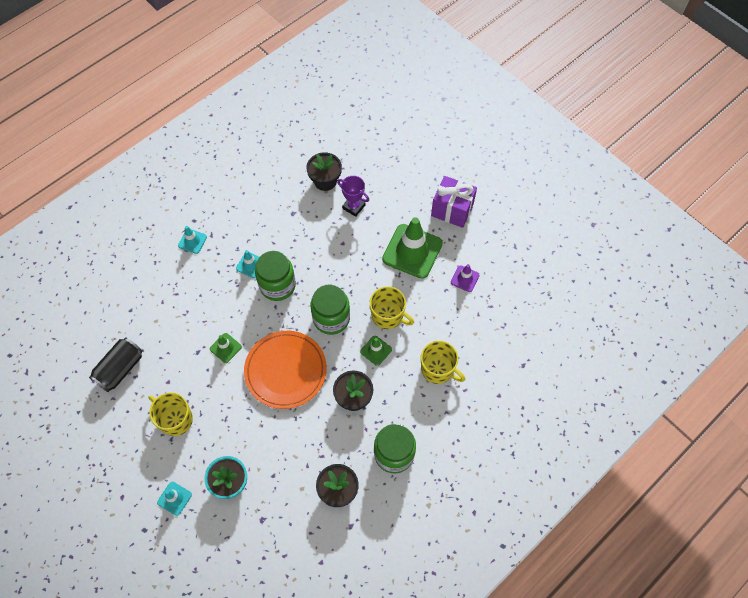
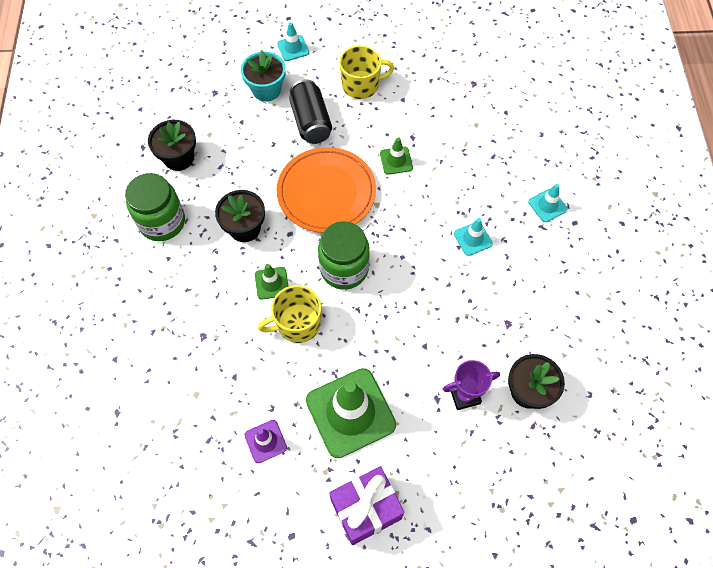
camera: 130 degrees right, 0 degrees up
(120, 369) = (448, 74): black can -> black can (311, 122)
(277, 285) = (426, 247): green jar -> none
(438, 369) = (197, 324): yellow mug -> none

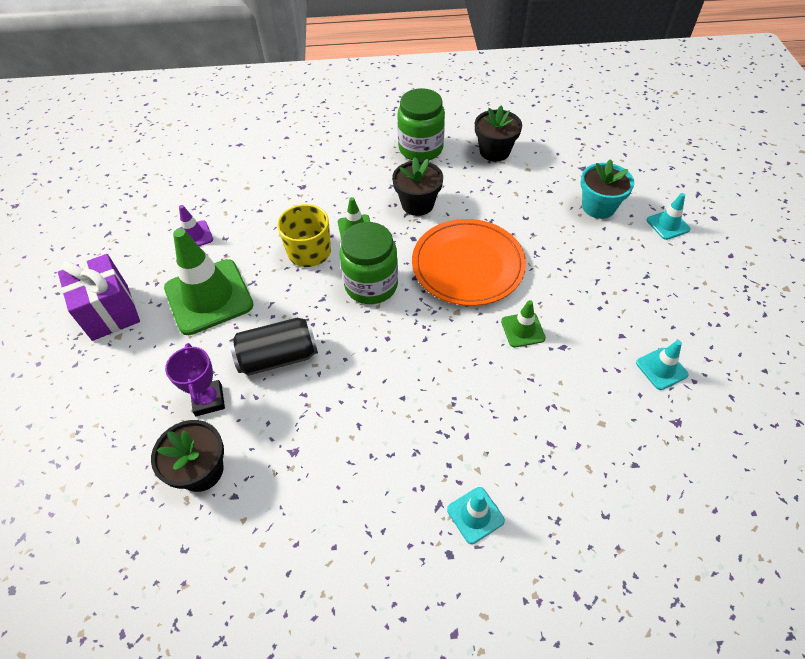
camera: 90 degrees right, 10 degrees down
(311, 122) = (563, 247): black can -> black can (278, 357)
(361, 85) = (632, 291): yellow mug -> none
(473, 238) = (415, 414): turquoise traffic cone -> turquoise traffic cone (661, 369)

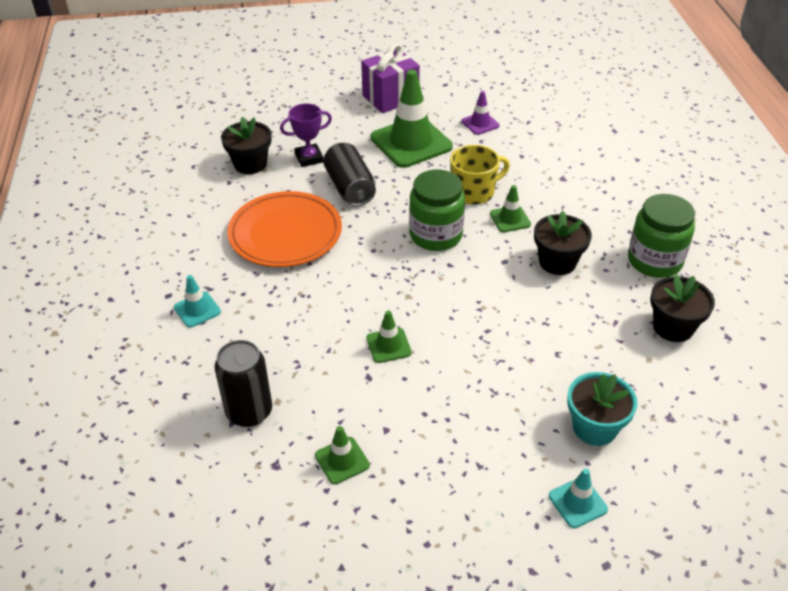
camera: 85 degrees right, 10 degrees down
(468, 265) = (472, 303): orange plate -> orange plate (285, 233)
(619, 448) = (249, 412): none -> black can
(661, 369) = (342, 460): turquoise traffic cone -> green traffic cone

